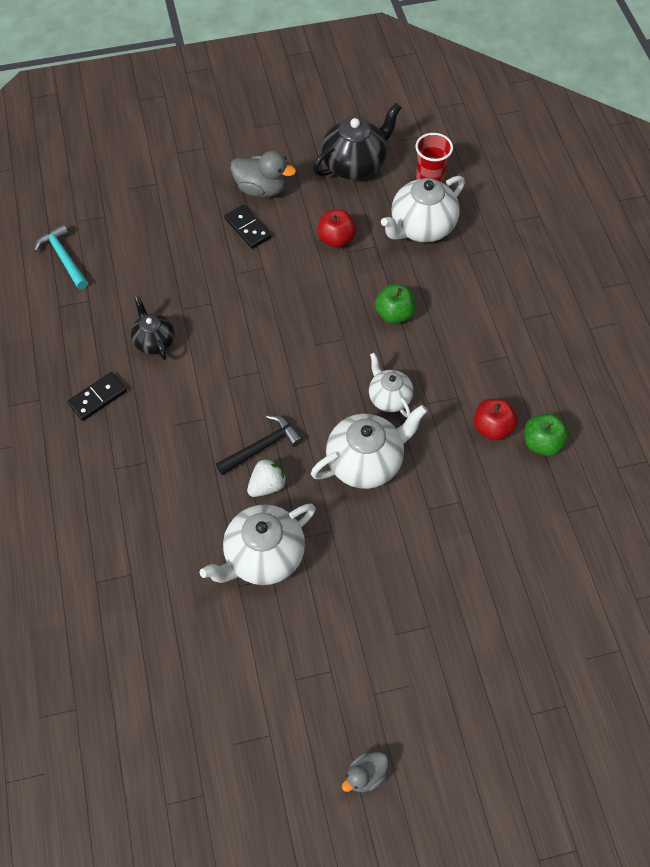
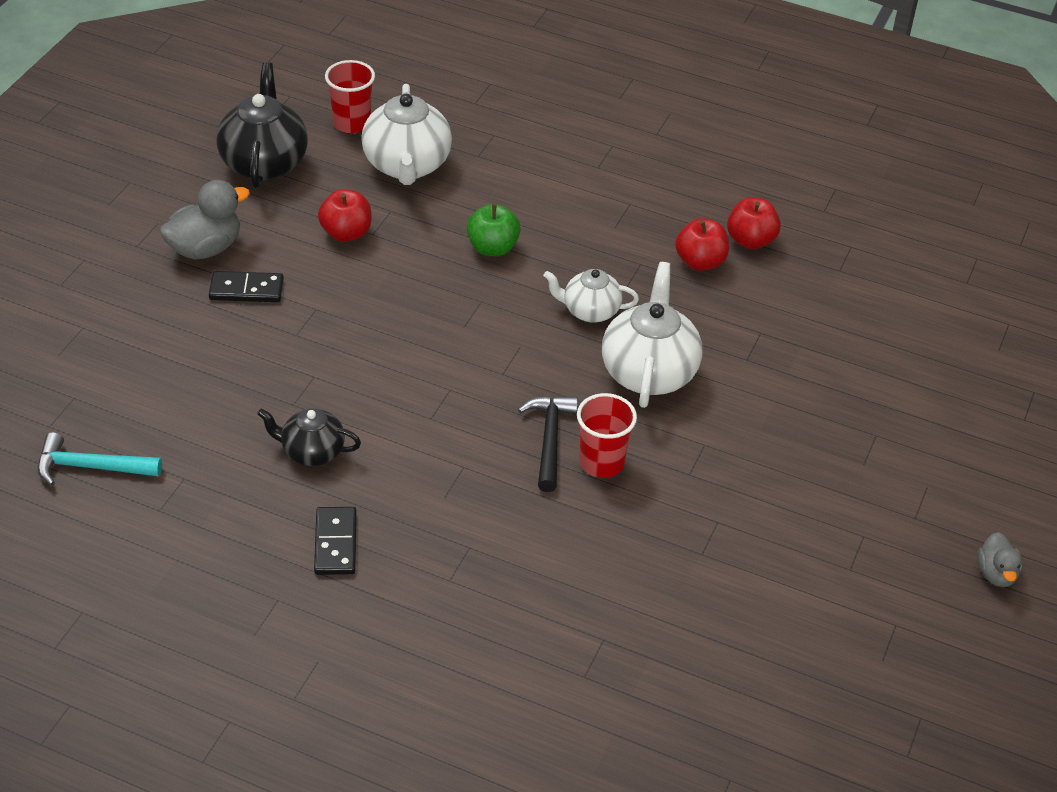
camera: 55 degrees left, 15 degrees down
(263, 556) = (685, 514): white teapot -> none
(267, 485) = (601, 463): white strawberry -> red cup
(542, 443) = (750, 240): green apple -> red apple

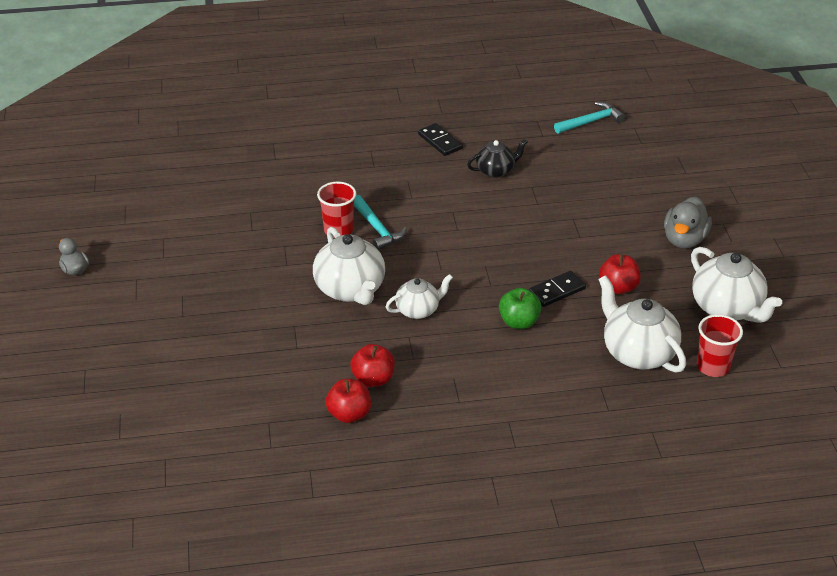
camera: 150 degrees right, 5 degrees down
(246, 290) = (630, 228): black domino -> black domino (557, 291)
(264, 162) = (727, 308): black teapot -> white teapot
(549, 439) = (377, 229): black hammer -> turquoise hammer

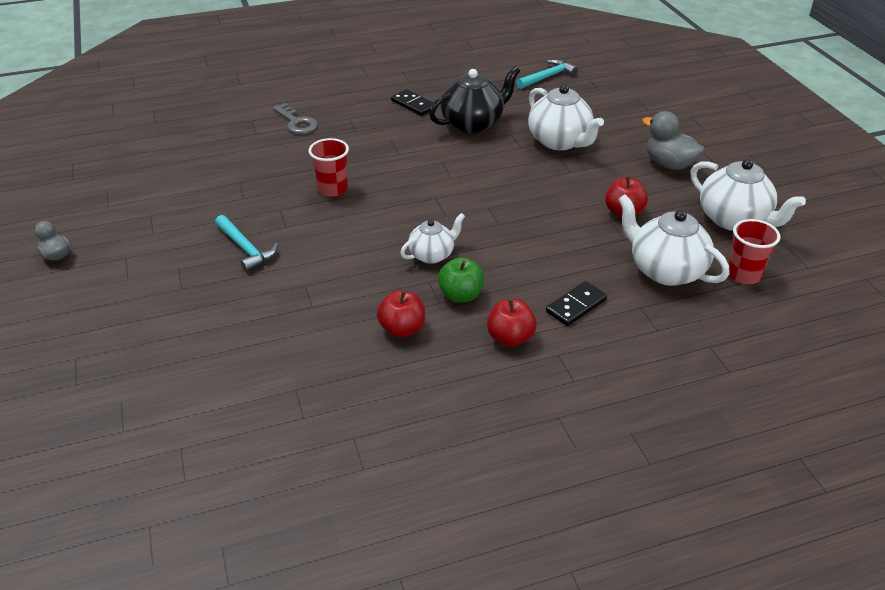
camera: 10 degrees left, 0 degrees up
(318, 151) = (297, 122): none -> grey key
(349, 414) = (384, 369): red apple -> red apple (510, 337)
(350, 290) = (357, 243): white teapot -> white teapot (560, 141)
(377, 229) = (371, 184): turquoise hammer -> turquoise hammer (246, 249)
(496, 171) = (473, 124): black teapot -> black teapot, size x1.67
(519, 322) = (537, 254): green apple -> green apple (460, 295)
(557, 291) = (565, 221): black domino -> black domino (576, 306)
(684, 239) = (669, 164): grey duck -> grey duck turned 120 degrees clockwise

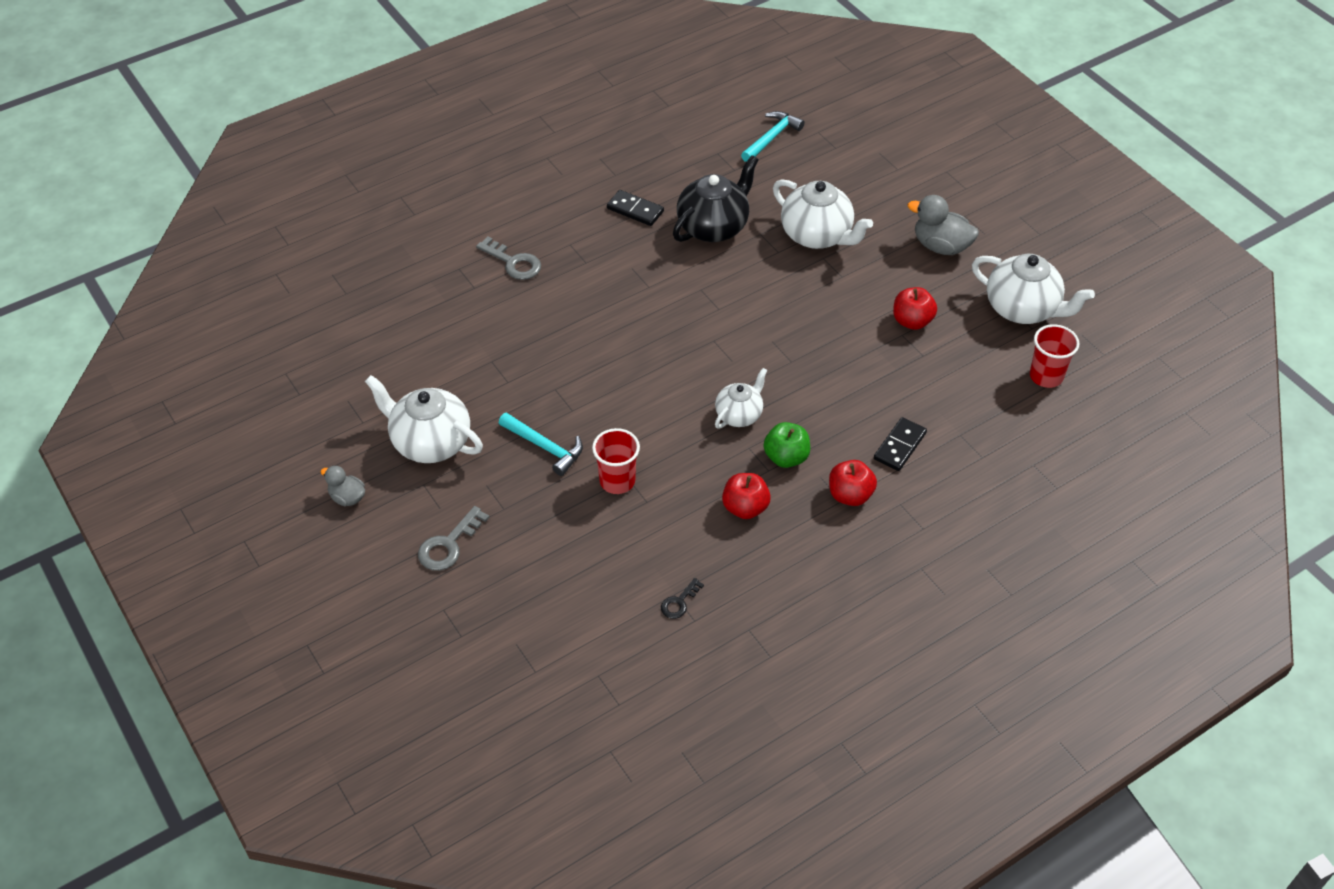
camera: 15 degrees left, 10 degrees up
(115, 307) = (448, 545): none -> grey key
(297, 398) = (679, 602): none -> black key
(332, 189) = (599, 351): red cup -> red cup (617, 481)
(665, 270) = (971, 386): white teapot -> white teapot (430, 442)

